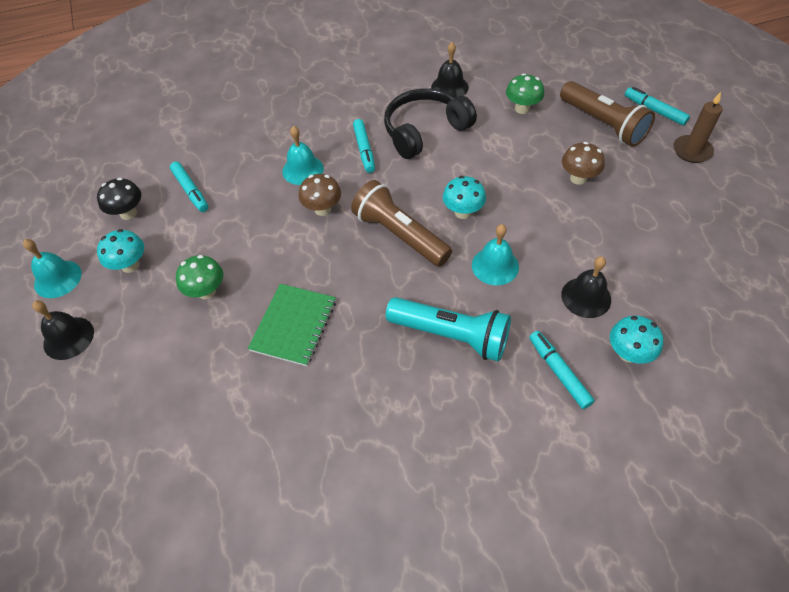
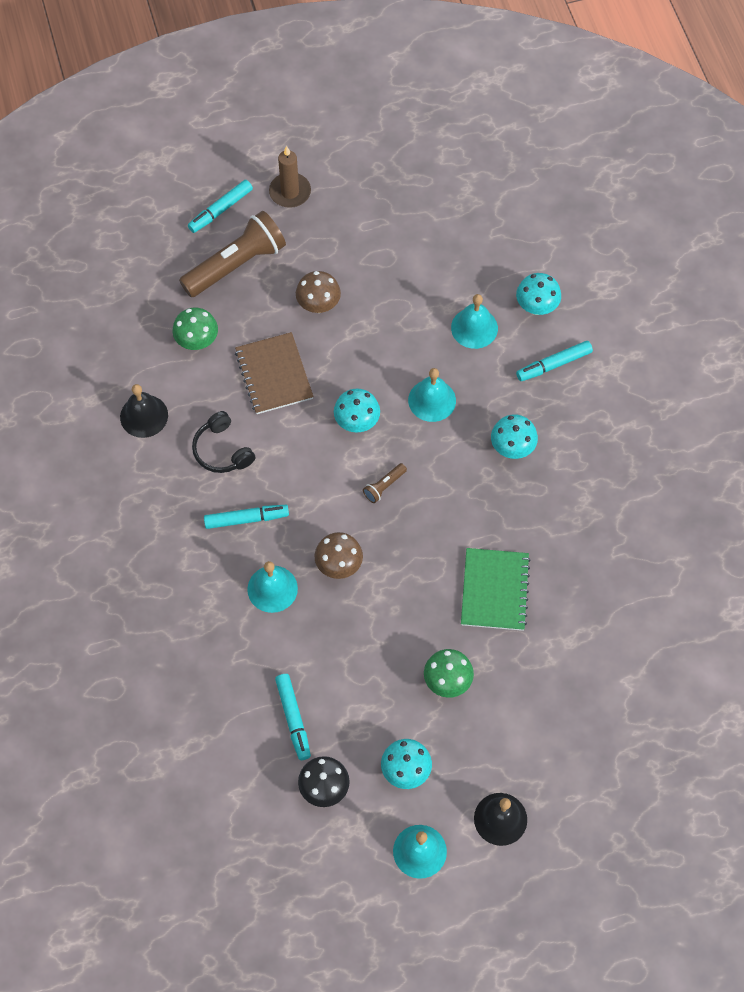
camera: 90 degrees left, 10 degrees up
(190, 190) = (293, 718): turquoise marker -> turquoise marker turned 105 degrees clockwise
(294, 325) = (494, 590): green notebook -> green notebook turned 75 degrees clockwise
(400, 235) = (384, 486): brown flashlight -> brown flashlight, size x0.42
(425, 131) = (222, 450): black headphones -> black headphones, size x0.59
(451, 335) = (512, 448): turquoise flashlight -> turquoise mushroom
(500, 155) = (274, 374): none -> brown notebook
(586, 297) = (474, 328): black bell -> turquoise bell

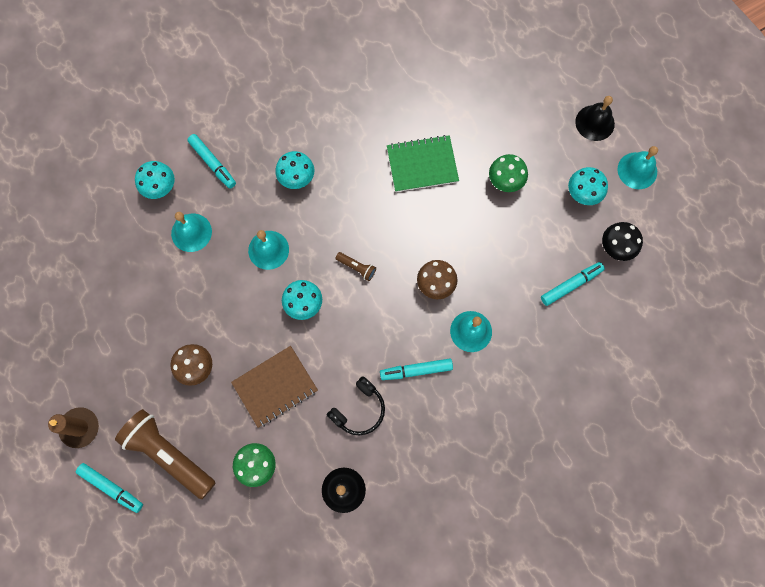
camera: 105 degrees left, 10 degrees up
(246, 519) = (416, 370): turquoise marker -> turquoise marker turned 75 degrees counterclockwise

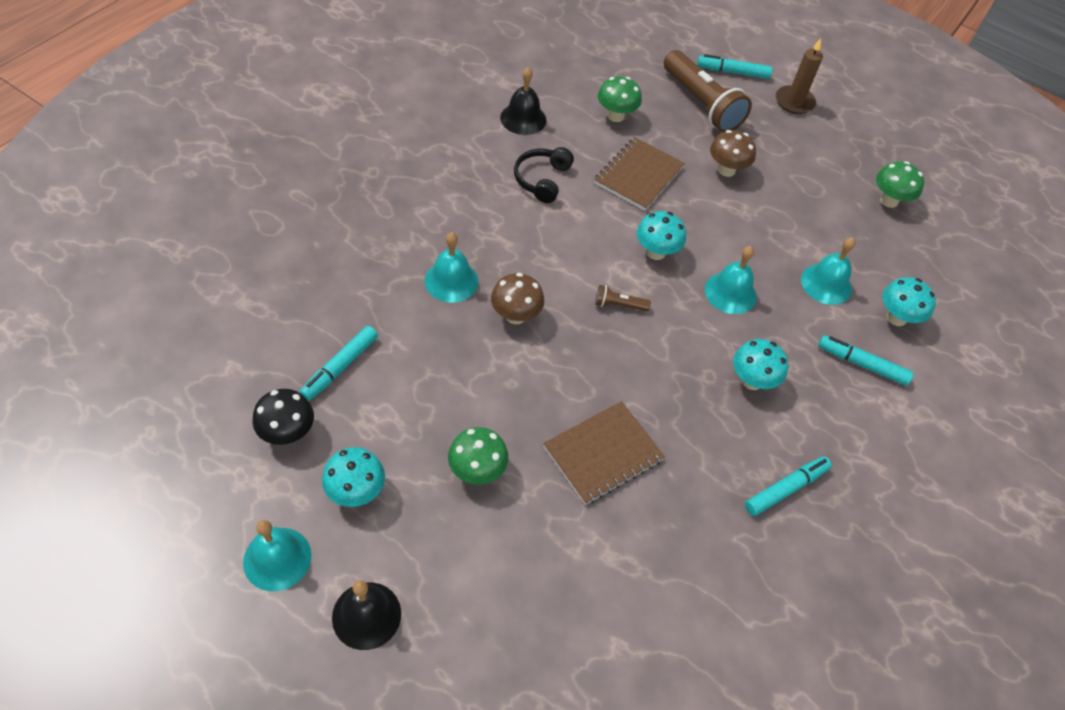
camera: 150 degrees right, 20 degrees down
(81, 289) = (889, 200): none -> green mushroom
(169, 454) = (701, 104): brown flashlight -> brown flashlight turned 45 degrees clockwise
(416, 370) = (497, 228): turquoise marker -> turquoise marker (785, 489)
(422, 164) = (603, 454): green notebook -> brown notebook

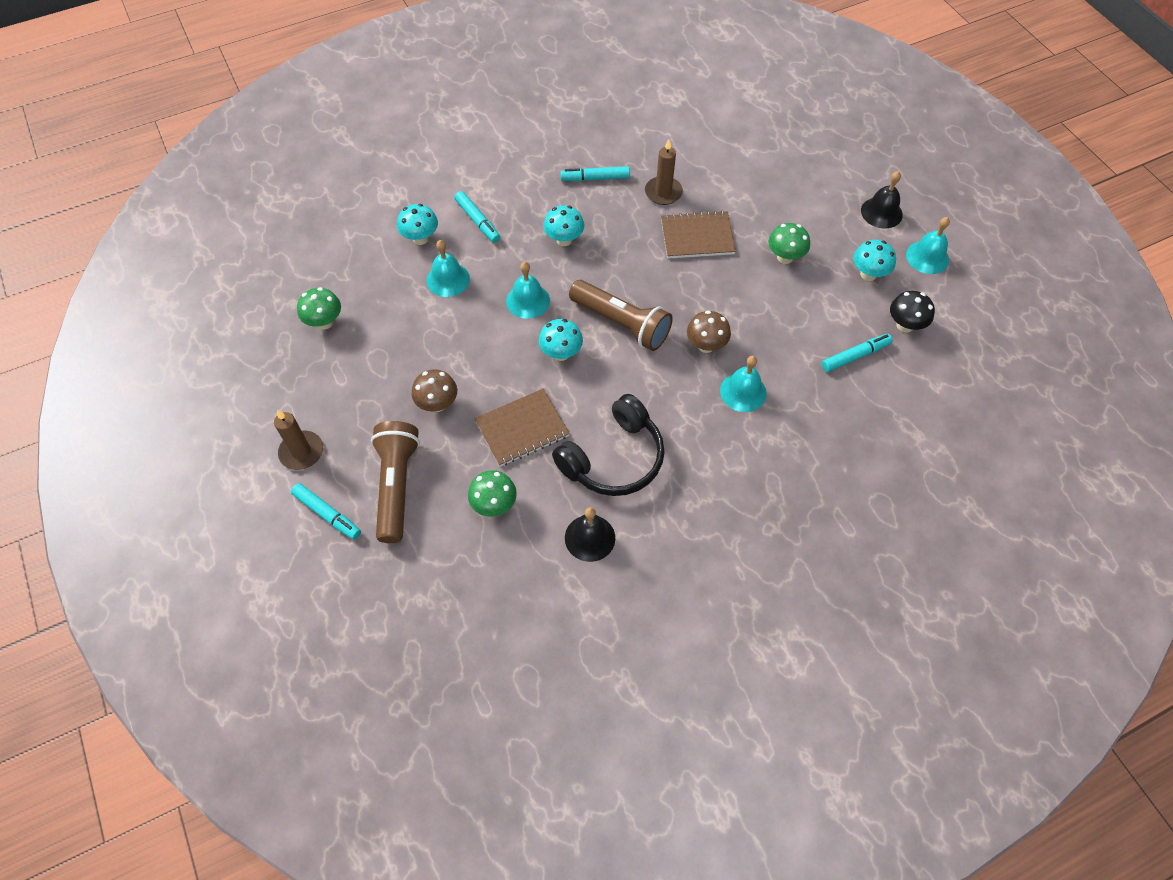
camera: 145 degrees left, 5 degrees up
(542, 180) = (613, 458): black headphones -> black headphones, size x1.69
(619, 305) = (621, 323): brown flashlight -> brown flashlight, size x2.36
(687, 506) = (663, 192): none -> brown candle

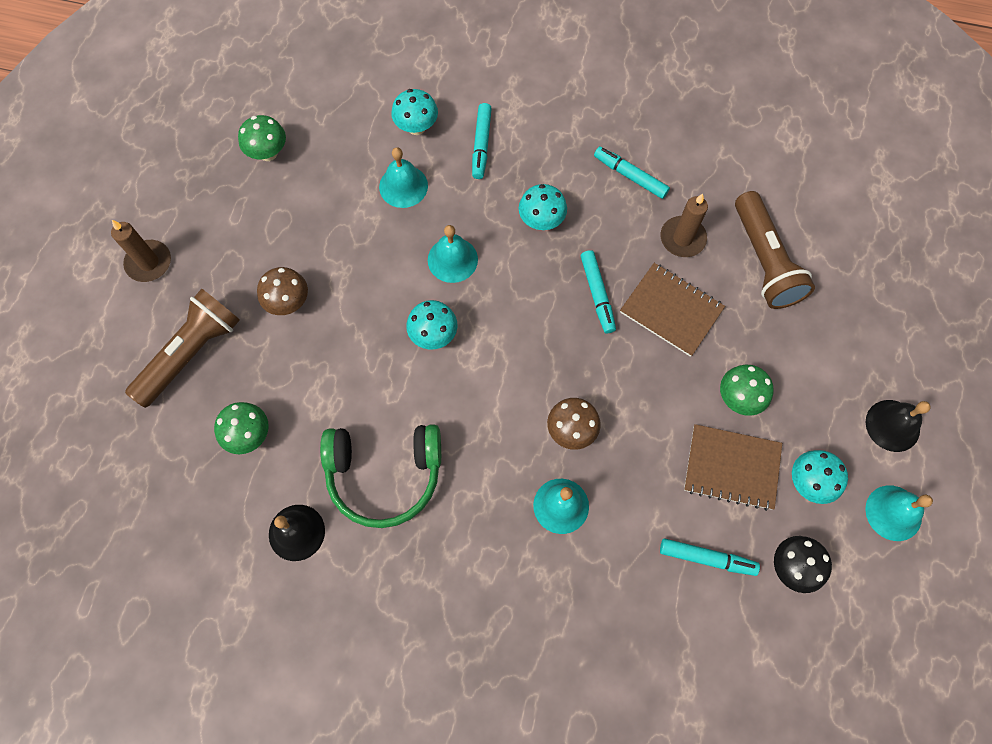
camera: 40 degrees right, 10 degrees up
(327, 514) = (120, 335): turquoise marker -> turquoise marker (597, 294)
(522, 429) = (334, 382): brown notebook -> brown notebook (731, 467)
(613, 458) = (384, 474): black headphones -> green headphones
(621, 323) = (514, 347): brown flashlight -> brown flashlight (764, 261)

